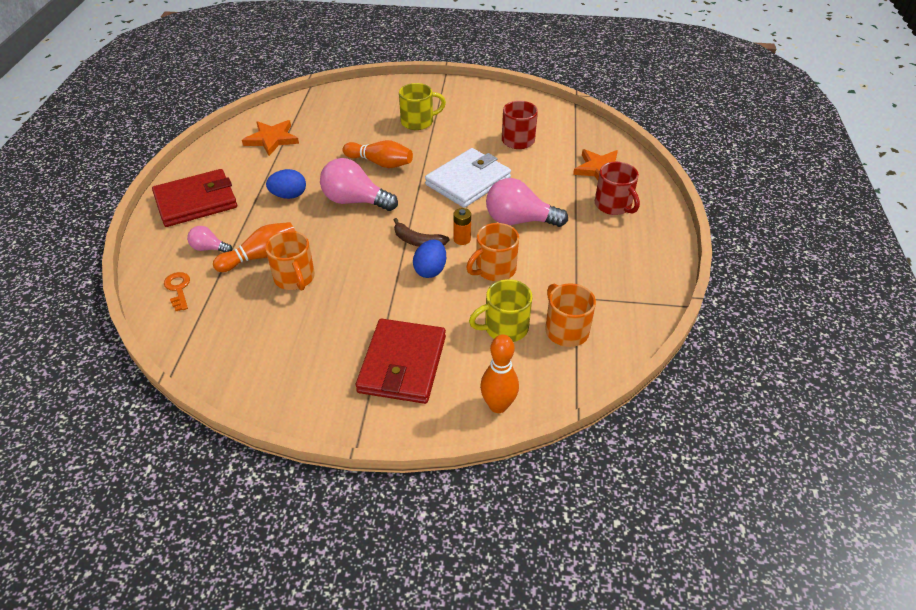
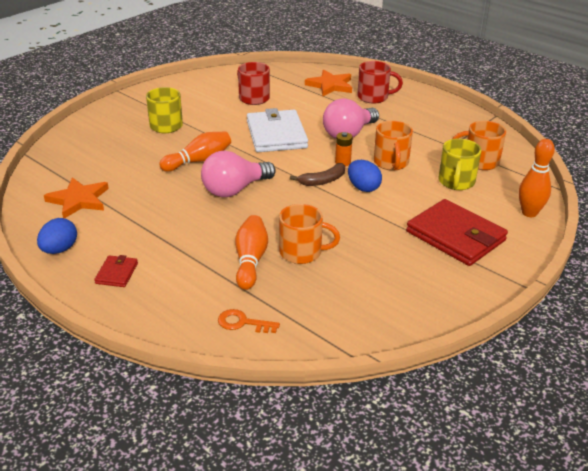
camera: 55 degrees left, 10 degrees down
(196, 201) = (117, 273): red wallet -> red wallet, size x0.46
(209, 248) = (203, 287): pink light bulb -> none
(289, 195) = (181, 219): blue egg -> blue egg (59, 249)

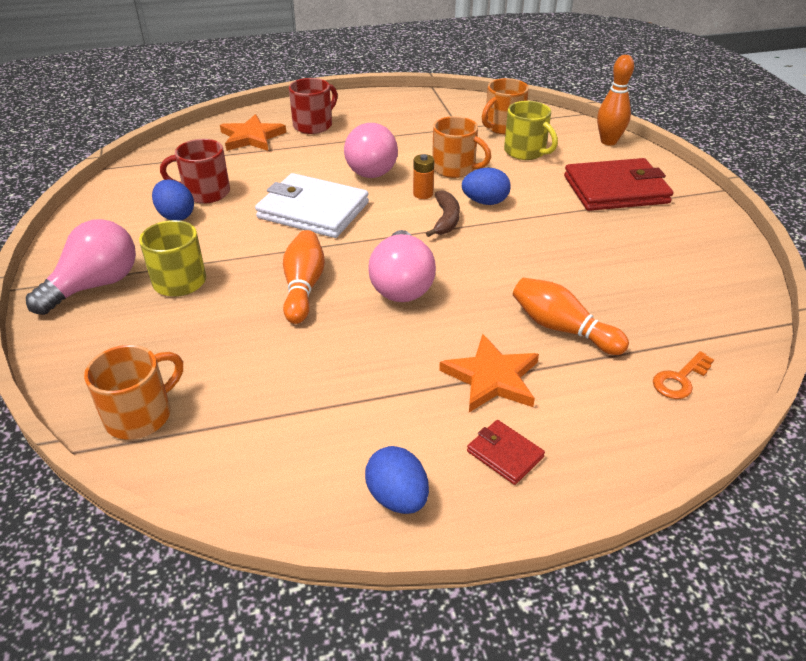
camera: 55 degrees left, 5 degrees up
(79, 200) = (281, 433): orange star -> orange star (491, 378)
(140, 107) = (95, 285): none -> pink light bulb
(221, 100) = (176, 216): none -> blue egg
(302, 252) = (573, 287): orange mug -> orange mug (141, 415)

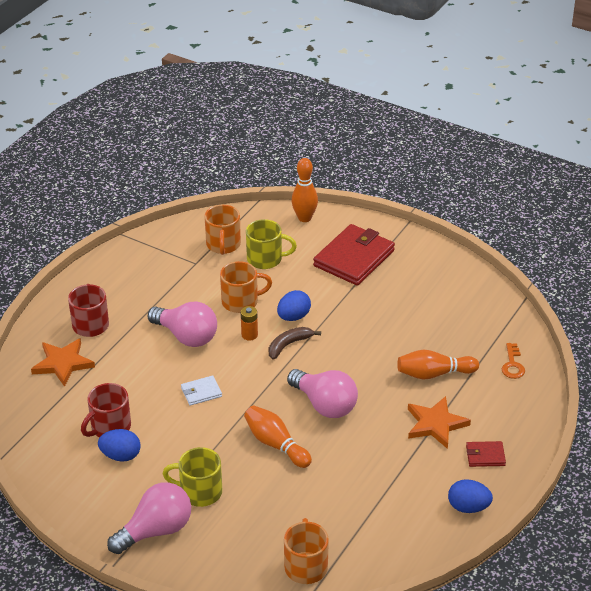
camera: 45 degrees left, 0 degrees up
(95, 285) = (156, 530): pink light bulb -> pink light bulb turned 60 degrees clockwise
(313, 210) = (201, 392): white wallet -> white wallet, size x0.46
(446, 219) = (289, 345): brown banana -> brown banana turned 90 degrees counterclockwise

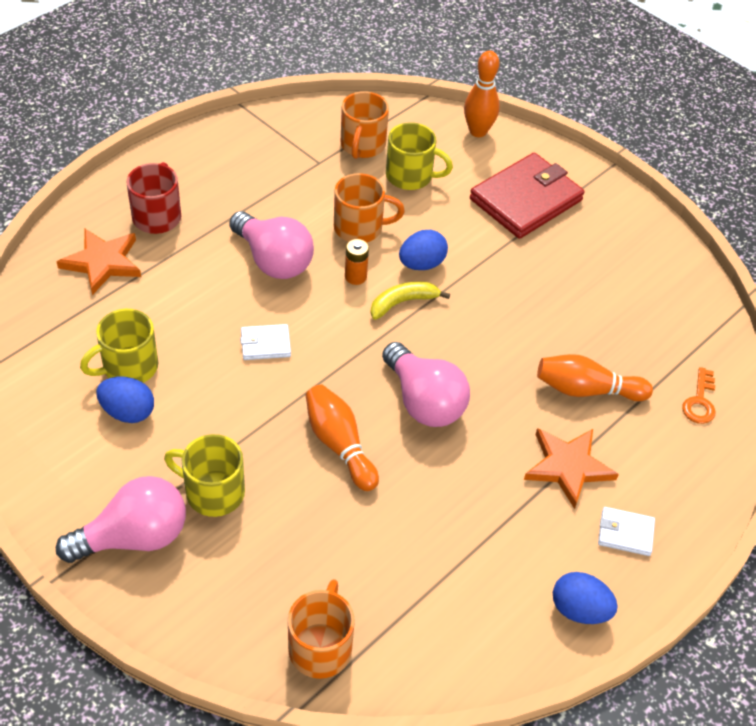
camera: 10 degrees right, 10 degrees up
(110, 427) = (128, 367): red mug -> yellow mug
(289, 345) = (402, 303): brown banana -> yellow banana
(485, 456) = (625, 533): red wallet -> white wallet

